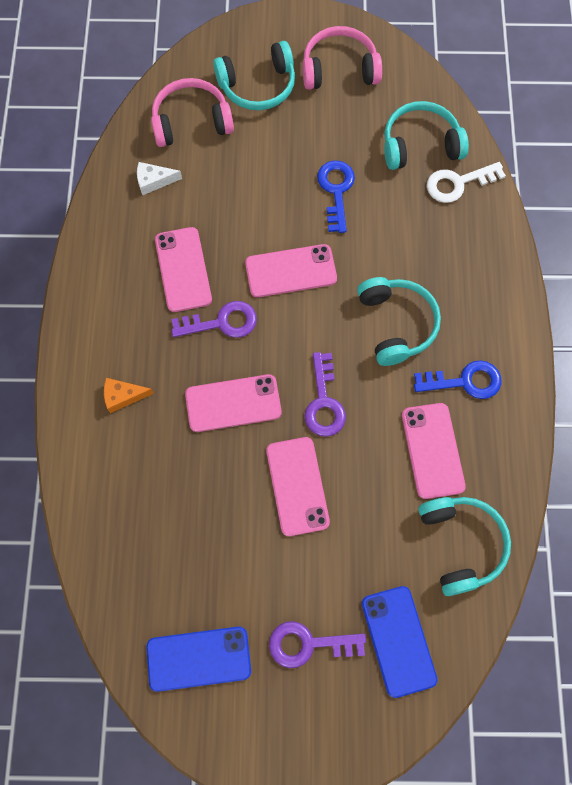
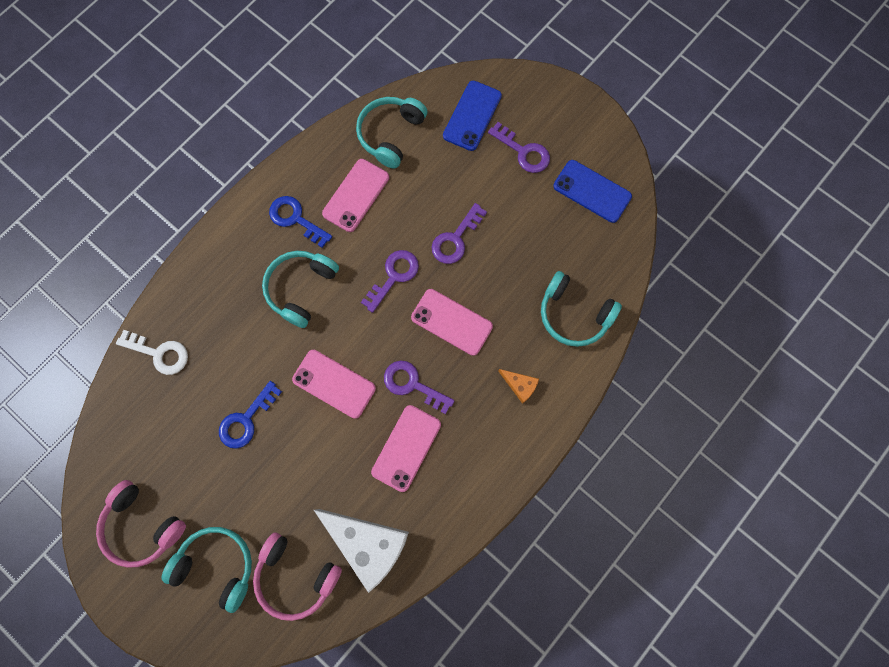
camera: 140 degrees left, 5 degrees up
(154, 181) = (368, 543): white cheese -> white cheese, size x2.21
(297, 486) = (455, 239): pink phone -> purple key
(420, 145) = (153, 406): turquoise headphones -> turquoise headphones (574, 314)

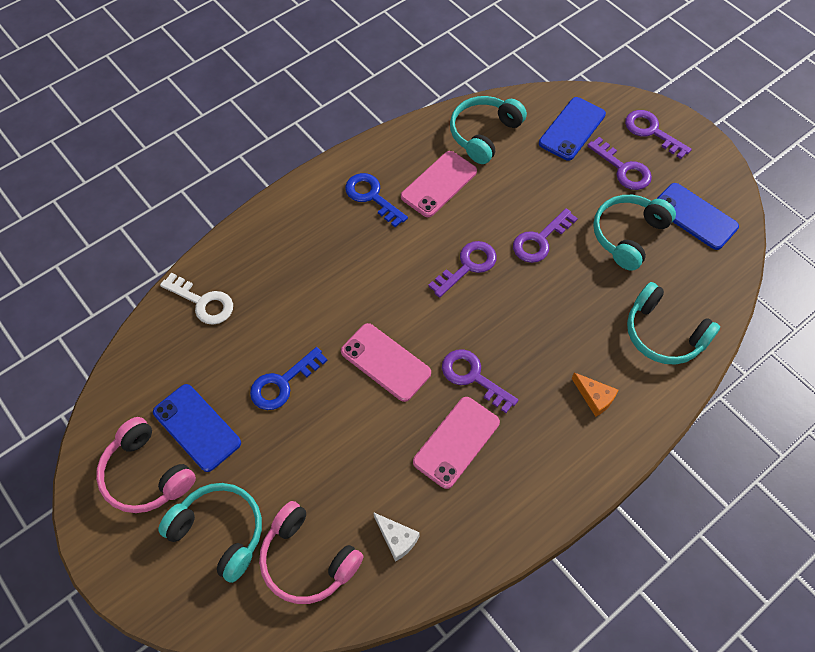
camera: 10 degrees right, 15 degrees down
(178, 475) = (197, 427): none -> blue phone
(301, 289) = (366, 263): turquoise headphones -> turquoise headphones (628, 235)
(368, 543) = (397, 538): white cheese -> white cheese, size x0.45
(451, 322) = (525, 320): pink phone -> none
(545, 107) = (651, 131): none -> purple key

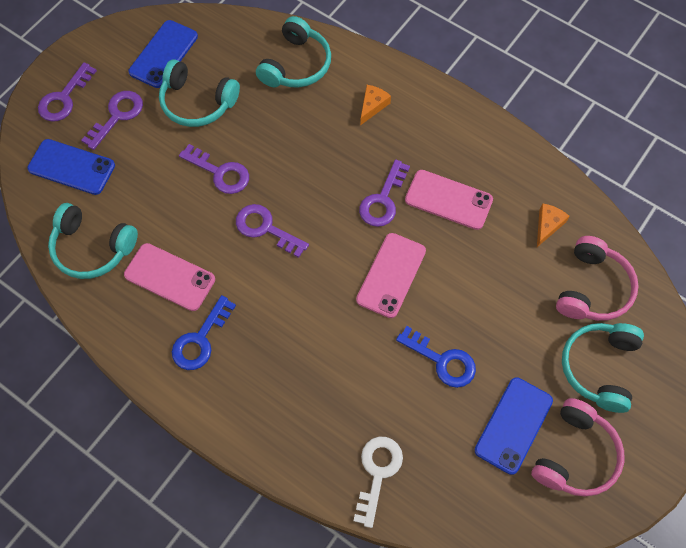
camera: 105 degrees left, 5 degrees up
(397, 538) = (547, 225): white cheese -> orange cheese

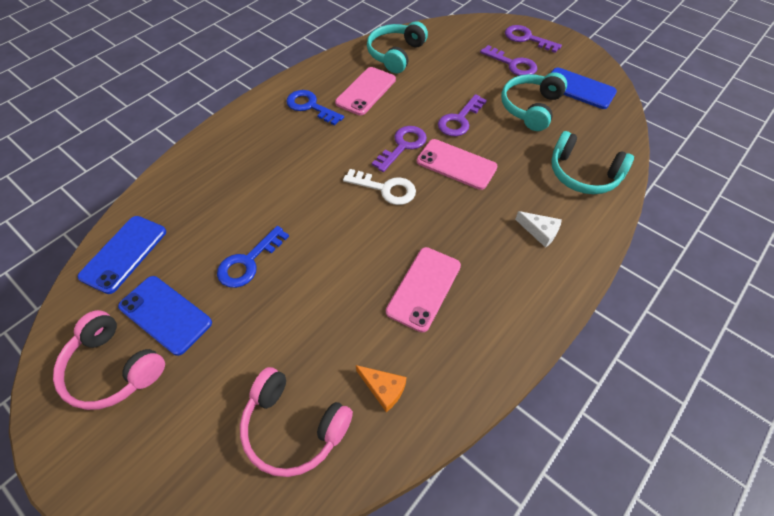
camera: 95 degrees right, 10 degrees down
(71, 167) = (465, 43): blue phone -> blue phone (124, 254)
(372, 106) = (540, 232): orange cheese -> white cheese
(377, 472) = (165, 205): white key -> white key (386, 189)
(383, 200) = (426, 231): purple key -> none
(391, 275) = (344, 230): pink phone -> pink phone (456, 164)
(599, 367) = (196, 414): turquoise headphones -> none

